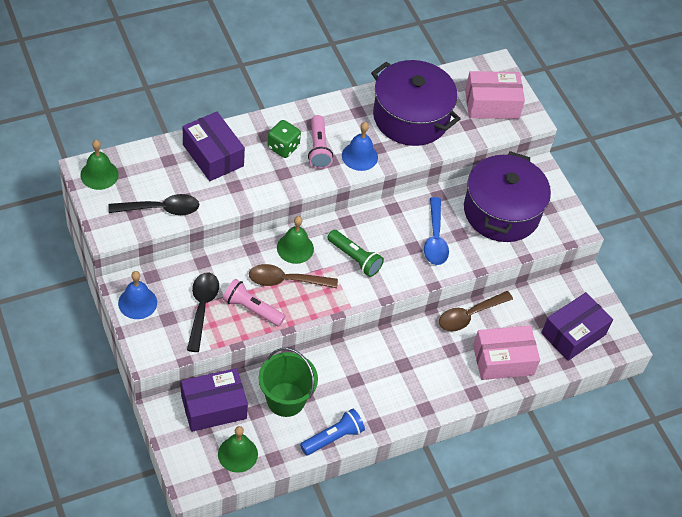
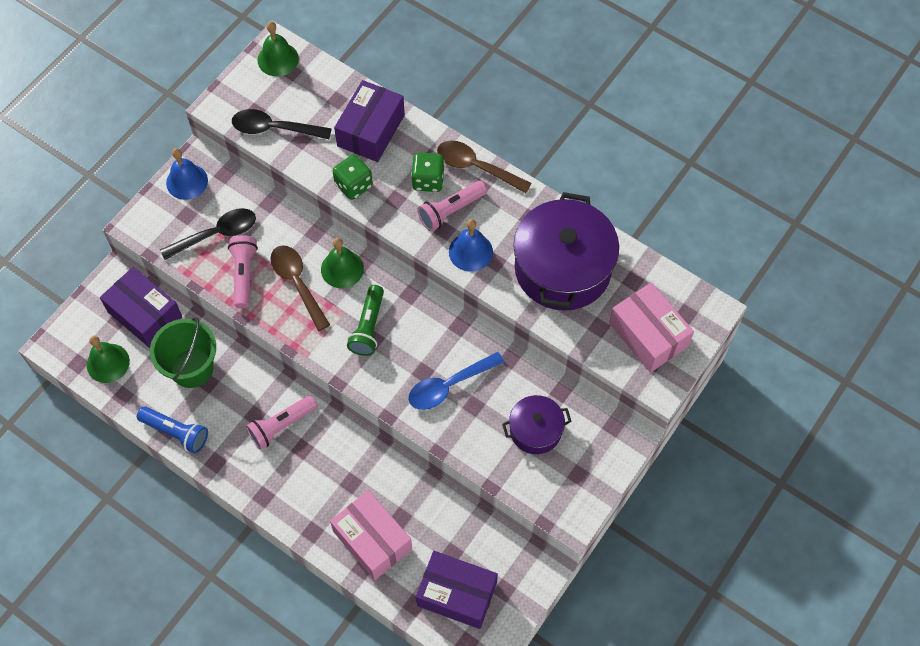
camera: 65 degrees right, 10 degrees up
(161, 209) = (274, 128): black spoon -> black spoon turned 135 degrees clockwise
(251, 190) = (353, 185): none -> green dice
(376, 367) = (281, 425): none -> pink flashlight
(469, 315) = (405, 477): brown spoon -> brown spoon (476, 167)
(501, 212) = (535, 430): purple pot -> purple pot, size x0.53

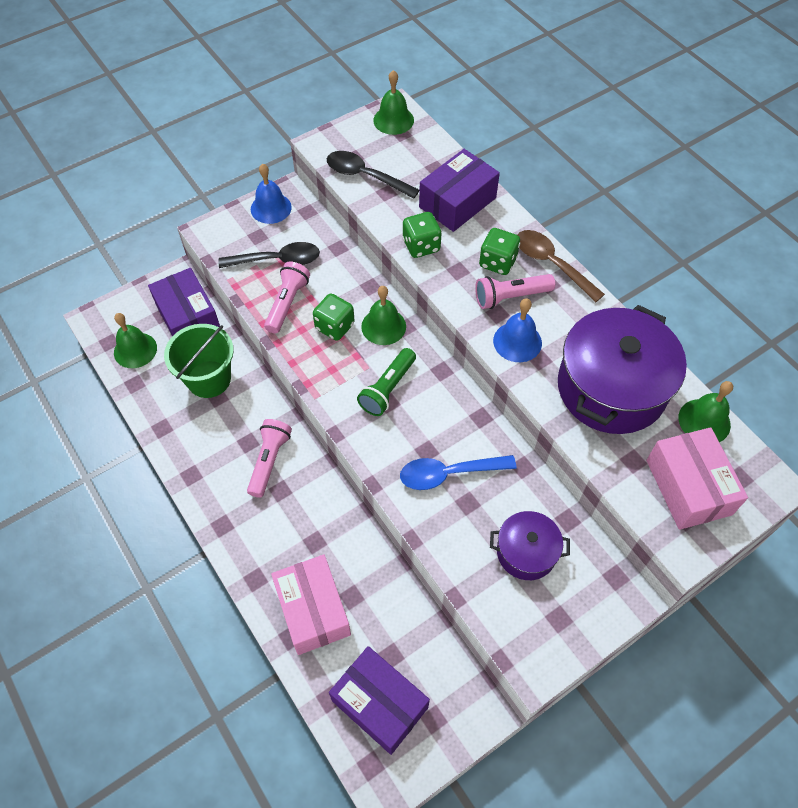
camera: 20 degrees right, 5 degrees down
(176, 432) = (167, 434): blue flashlight -> none
(281, 425) = (269, 461): pink flashlight -> pink flashlight turned 120 degrees clockwise
(297, 283) = (334, 326): brown spoon -> green dice
(646, 273) = (704, 421): none -> green bell

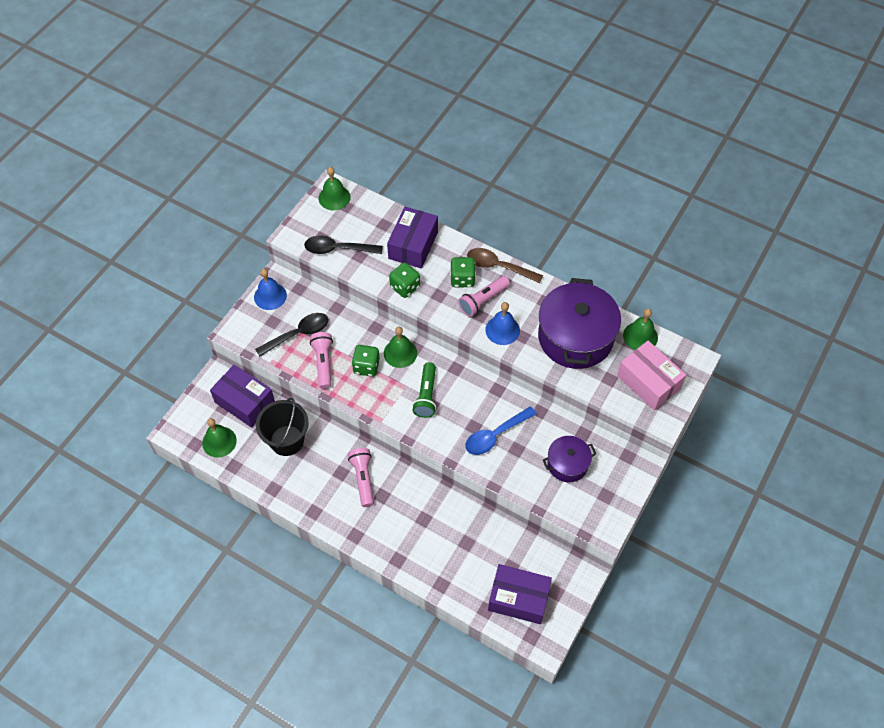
camera: 25 degrees left, 0 degrees up
(209, 379) = (287, 440): green bucket -> black bucket
(313, 610) = (446, 562): pink box -> none

